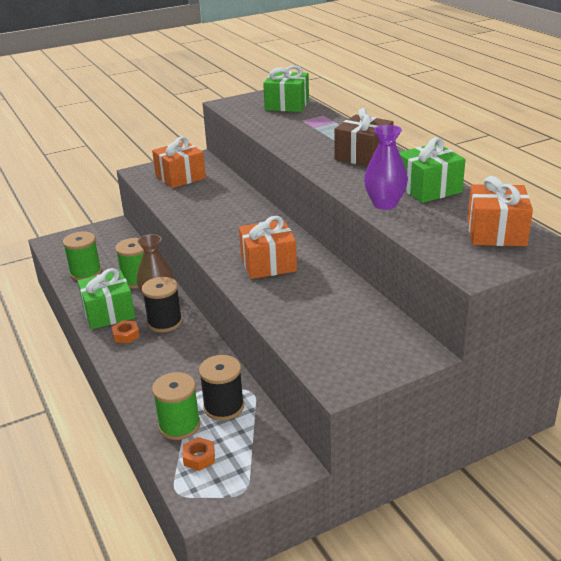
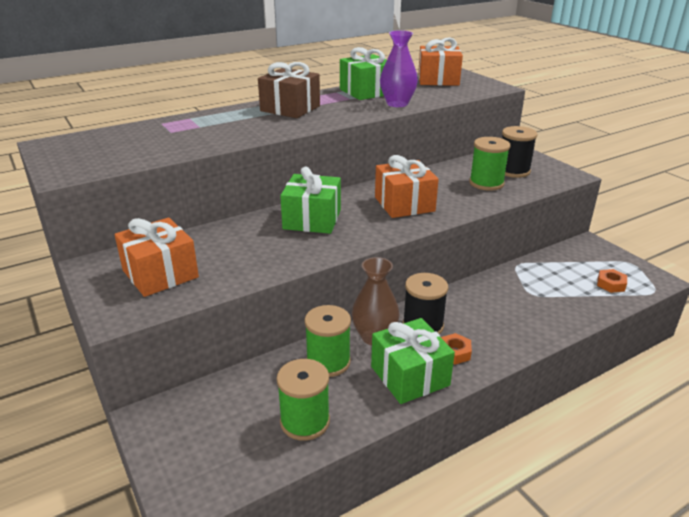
camera: 95 degrees left, 0 degrees up
(179, 425) = (580, 298): green spool -> green spool (486, 183)
(224, 407) = (544, 277): black spool -> black spool (513, 171)
(287, 105) = (108, 139): green gift -> green gift (312, 219)

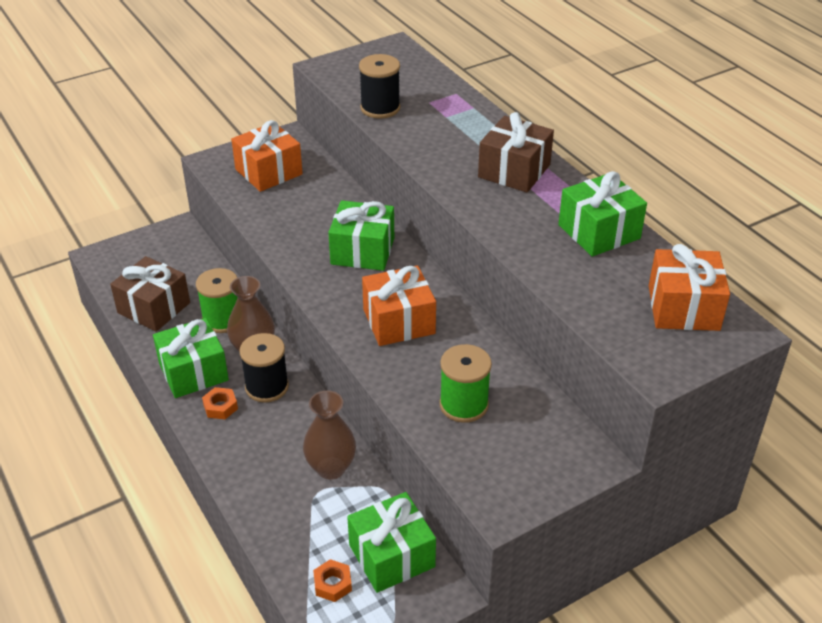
camera: 90 degrees right, 10 degrees up
(305, 421) = (154, 308): green spool -> brown gift
(397, 104) = (547, 258): purple vase -> none
(505, 288) = (331, 468): none -> brown vase
(513, 171) = (510, 442): black spool -> black spool (380, 108)
(573, 262) = (391, 556): none -> green gift

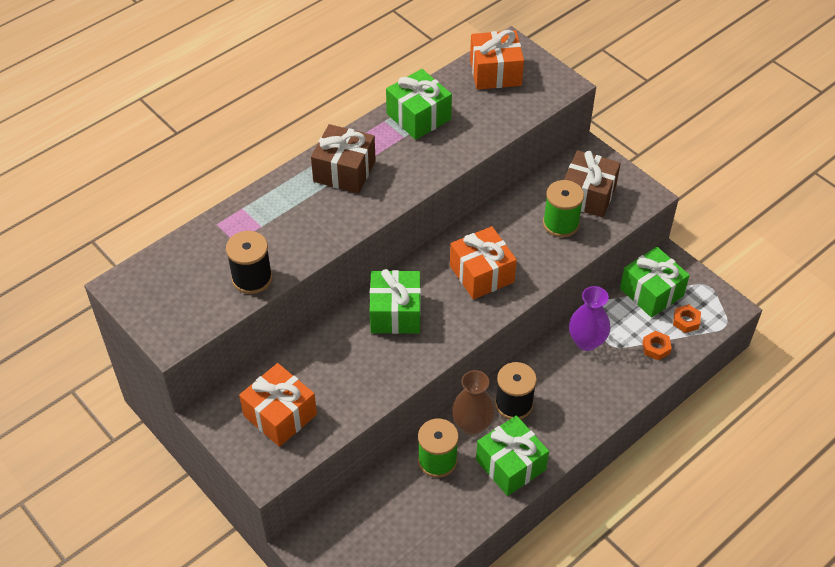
camera: 100 degrees left, 10 degrees up
(154, 308) = (433, 525): brown gift -> brown gift (588, 195)
(220, 407) = (546, 432): orange nut -> orange nut (656, 348)
(331, 468) = (586, 341): brown vase -> purple vase

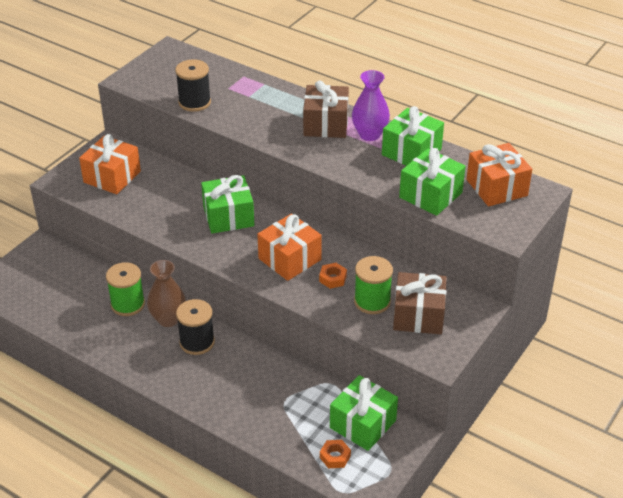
camera: 75 degrees right, 10 degrees down
(510, 465) = (132, 350): green gift -> green gift (430, 195)
(586, 341) = (283, 382): purple vase -> purple vase (369, 135)
(656, 348) = (292, 436): orange nut -> orange nut (333, 278)

